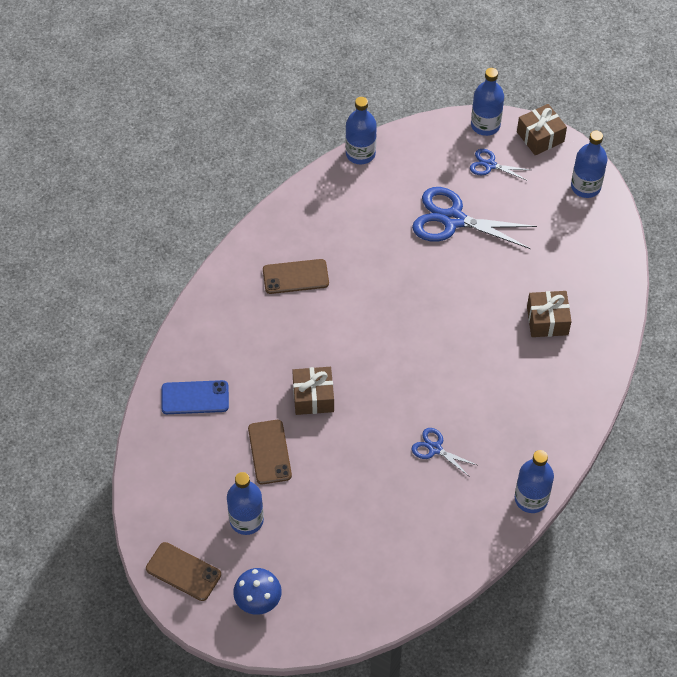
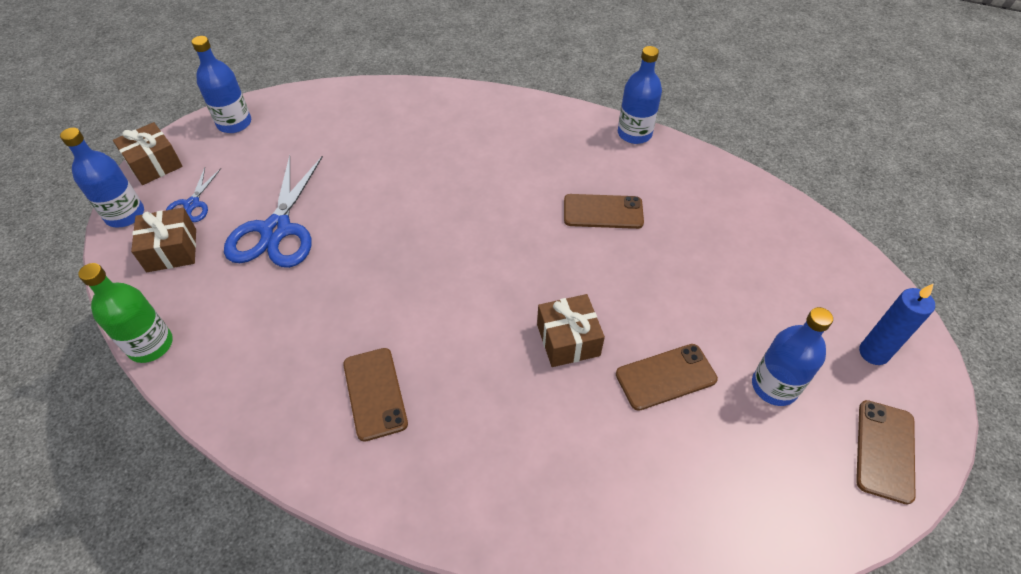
camera: 100 degrees left, 5 degrees down
(195, 397) = (610, 495): blue phone -> none
(258, 601) = (873, 353): blue mushroom -> blue candle
(360, 153) = (151, 345): blue bottle -> green bottle
(435, 449) = (603, 212): blue scissors -> brown phone
(547, 320) = (417, 139): brown gift -> brown gift (171, 250)

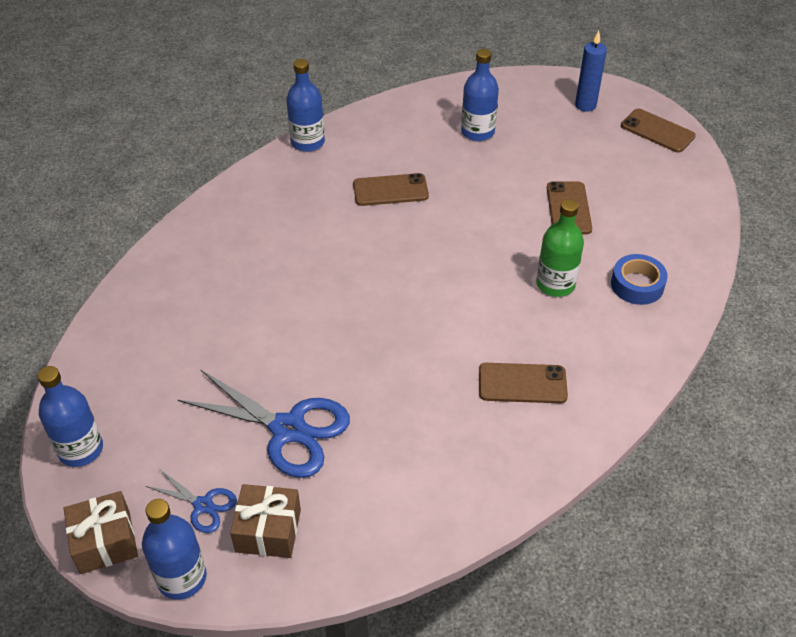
camera: 70 degrees left, 5 degrees down
(151, 345) = (398, 557): green bottle -> green bottle (555, 284)
(568, 340) = (515, 250): brown gift -> none
(569, 481) = (637, 285): none -> blue tape
(603, 212) = (390, 190): brown phone -> brown phone turned 60 degrees clockwise
(774, 386) = (595, 159): blue bottle -> blue bottle (477, 132)

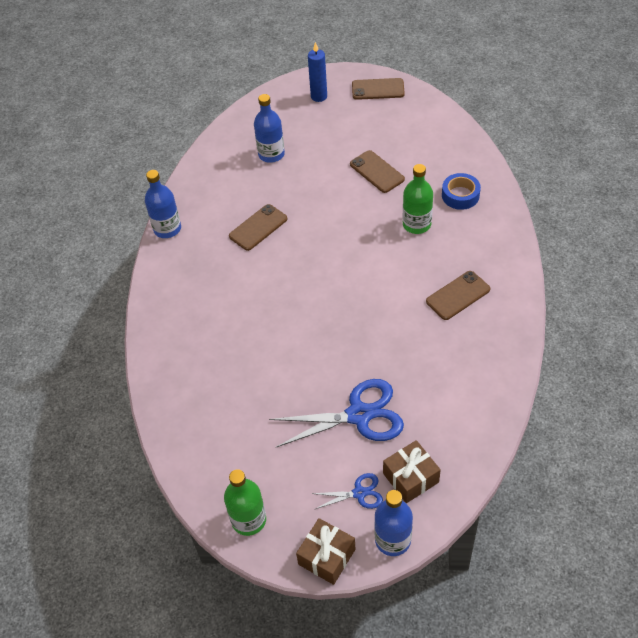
camera: 35 degrees left, 5 degrees up
(81, 449) = (248, 520): blue bottle -> green bottle

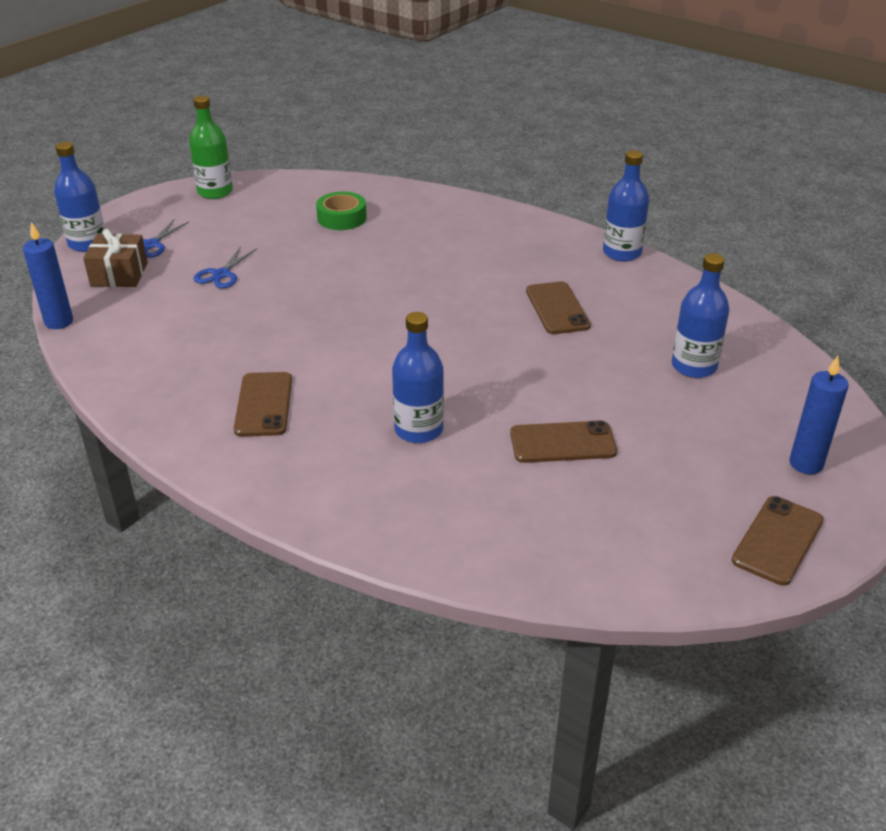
camera: 120 degrees right, 15 degrees down
(228, 400) = (342, 218): none -> green tape
(326, 557) = (128, 211): brown gift -> none
(359, 415) = (221, 274): blue scissors -> blue scissors, size x0.51
(416, 224) = (418, 430): green bottle -> blue bottle
(460, 195) = (425, 500): blue tape -> none
(488, 461) = (59, 322): none -> blue candle

